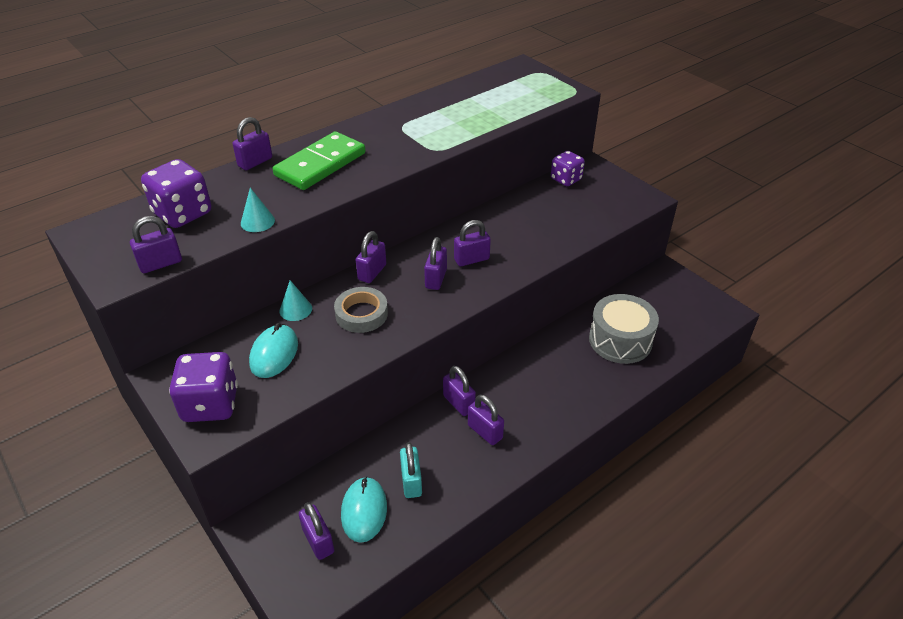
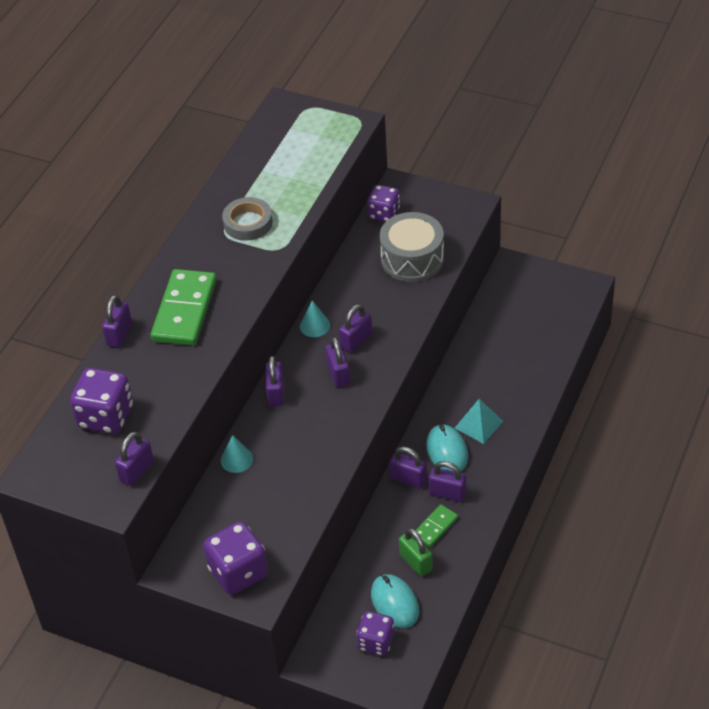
camera: 25 degrees left, 5 degrees up
(257, 221) = (182, 394): turquoise cone -> turquoise cone (314, 325)
(274, 353) = (253, 506): turquoise mouse -> turquoise mouse (447, 451)
(318, 541) = (376, 642): purple padlock -> purple dice
(361, 314) = (299, 437): grey tape -> grey tape (248, 223)
(411, 481) = (416, 562): turquoise padlock -> green padlock
(452, 457) = (435, 527): none -> green domino
(554, 384) = (478, 424): none -> turquoise pyramid
(620, 340) = (510, 356): grey drum -> grey drum (412, 259)

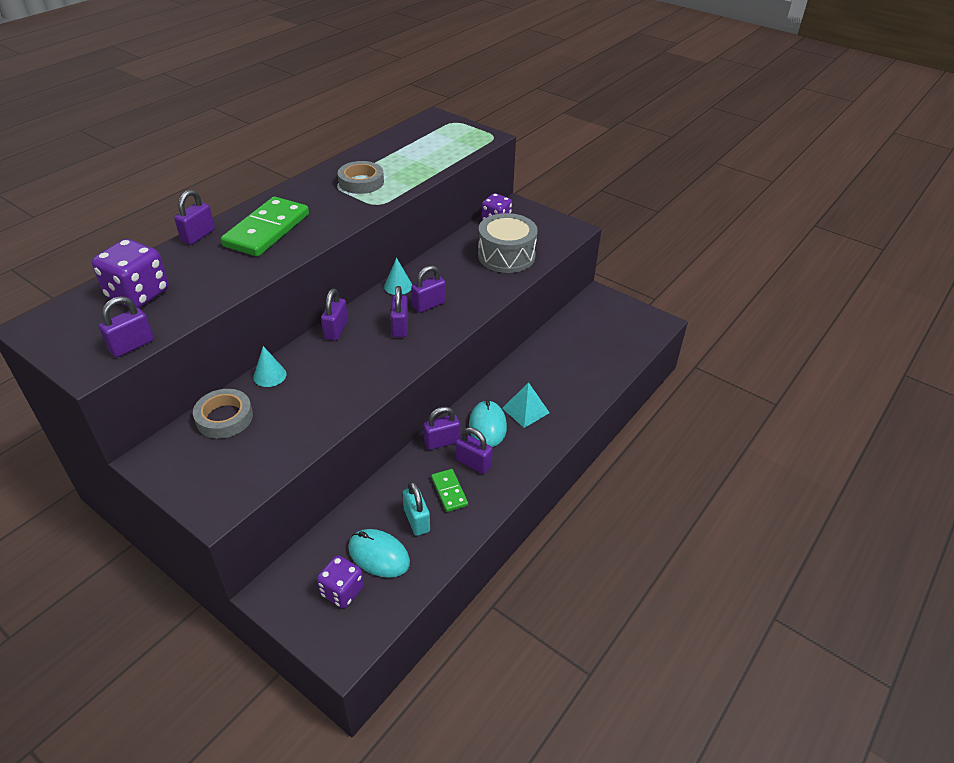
camera: 10 degrees right, 5 degrees down
(218, 513) = (224, 418): none -> grey tape
(238, 572) = (210, 478): purple dice -> none
(395, 603) = (379, 555): turquoise mouse -> turquoise mouse turned 45 degrees counterclockwise
(408, 479) = (442, 442): purple padlock -> purple padlock turned 60 degrees counterclockwise
(416, 562) = (416, 520): green padlock -> turquoise padlock
(435, 527) = (449, 491): green domino -> green domino turned 75 degrees counterclockwise

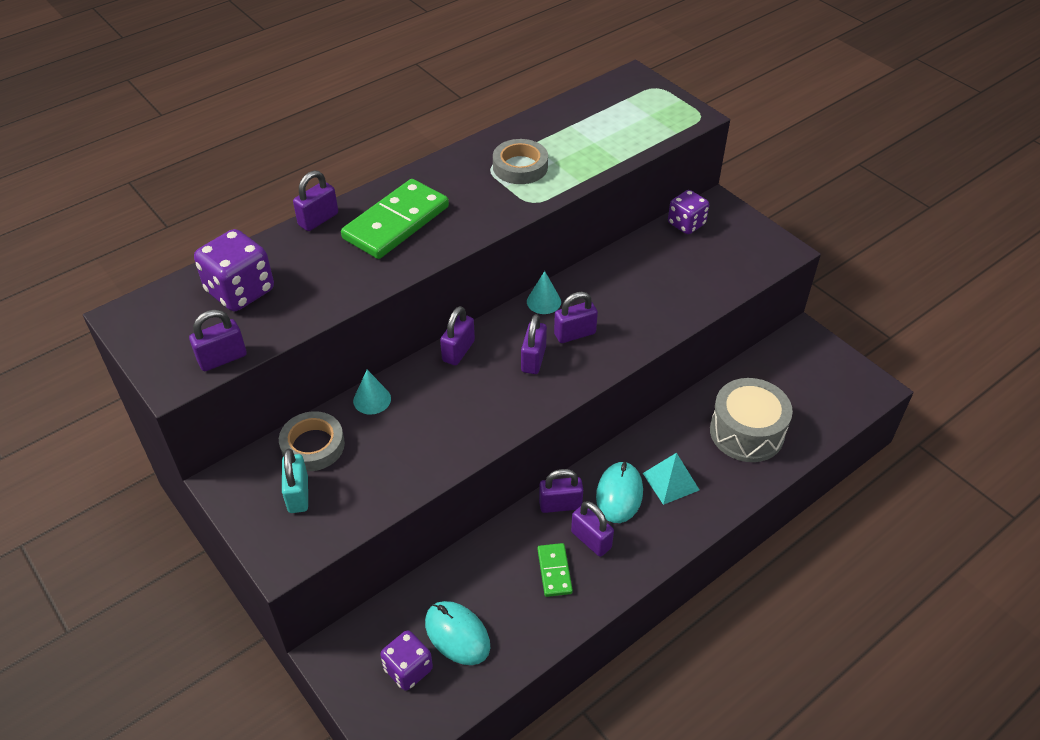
camera: 15 degrees right, 5 degrees up
(416, 520) = (509, 600): turquoise padlock -> turquoise padlock (298, 494)
(506, 256) = (686, 278): grey drum -> grey drum (746, 432)

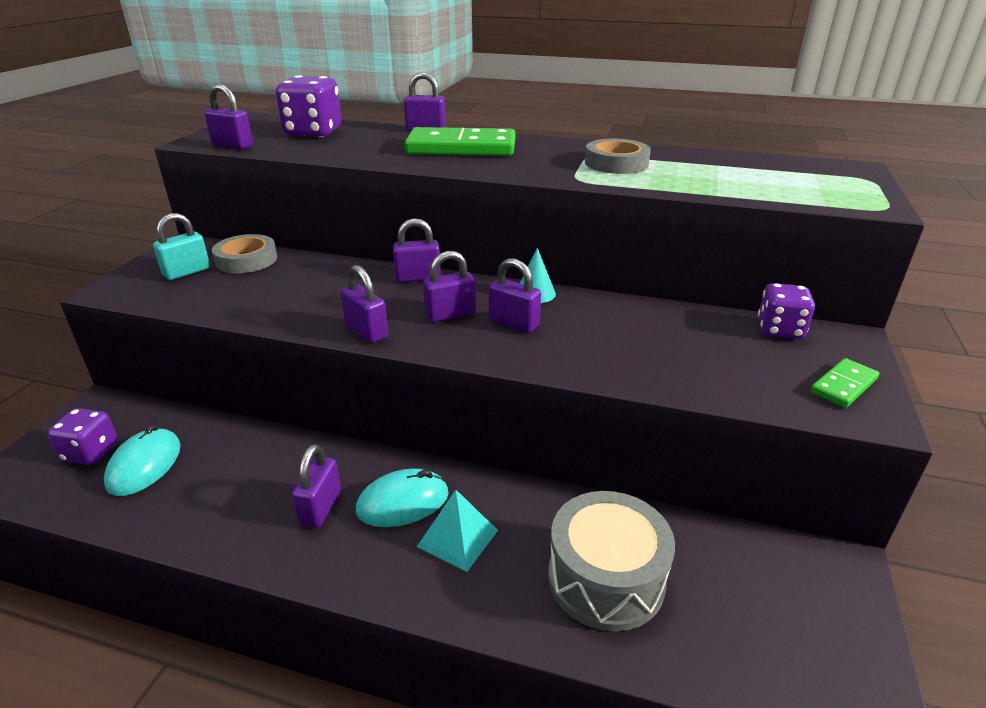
camera: 55 degrees right, 15 degrees down
(372, 399) = (319, 264): turquoise cone -> none
(554, 571) = (260, 498): green domino -> green domino (843, 386)
(560, 505) = (354, 464): purple padlock -> purple padlock (366, 331)

